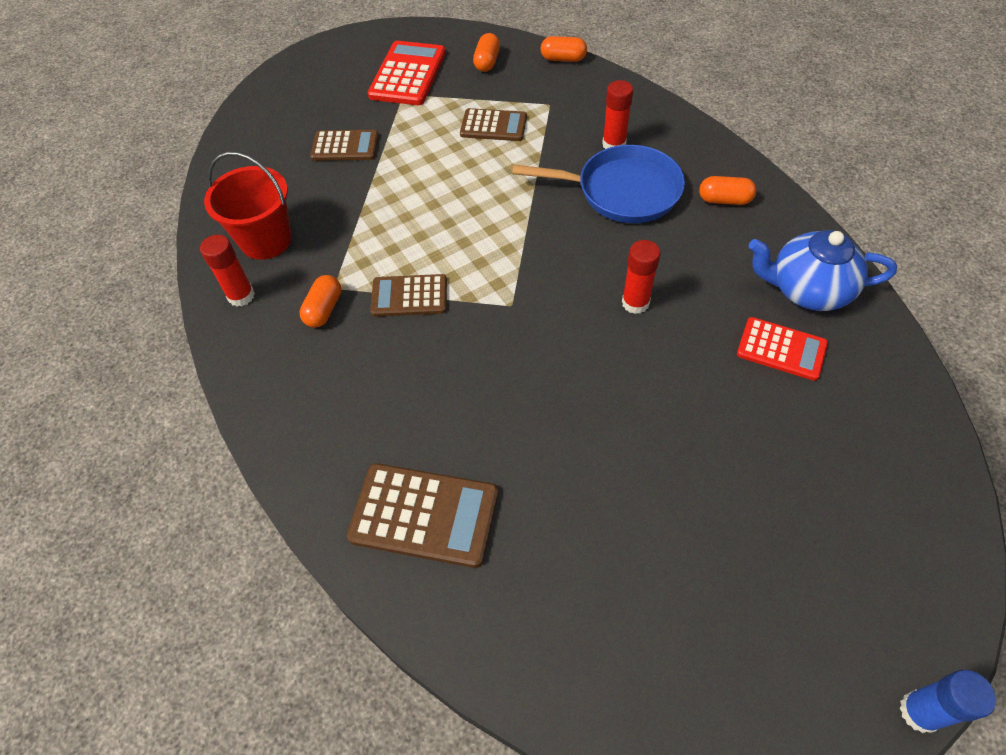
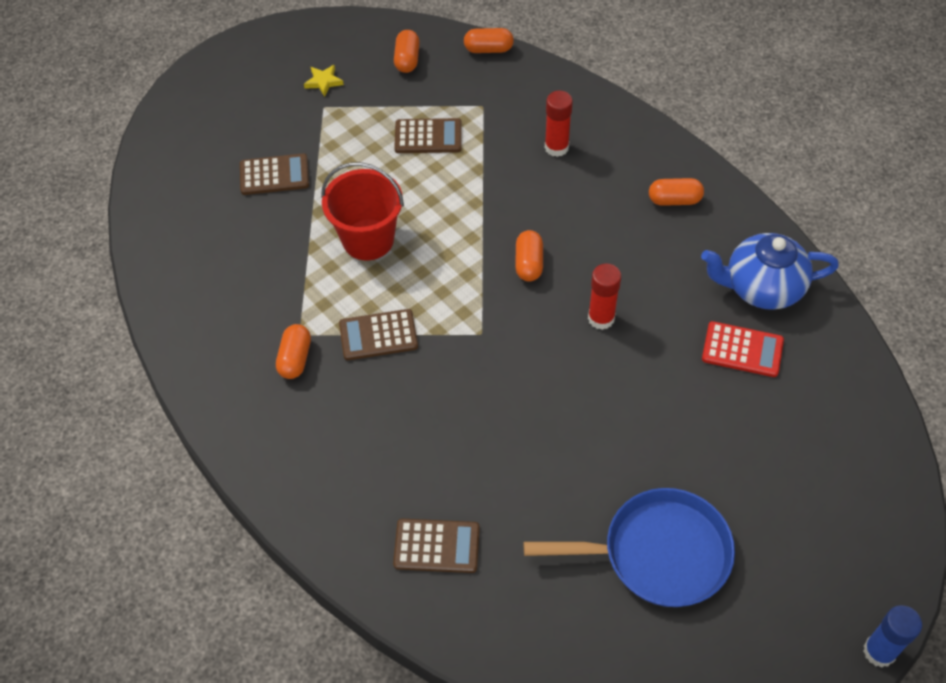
camera: 10 degrees left, 0 degrees up
(241, 296) = (206, 353): red glue stick -> none
(266, 240) = (216, 290): red bucket -> red bucket (368, 239)
(408, 74) = (323, 82): red calculator -> yellow star
(424, 515) = (436, 546): brown calculator -> brown calculator, size x0.66
(570, 244) = (529, 263): none -> orange capsule
(622, 191) = (572, 200): blue pan -> blue pan (658, 553)

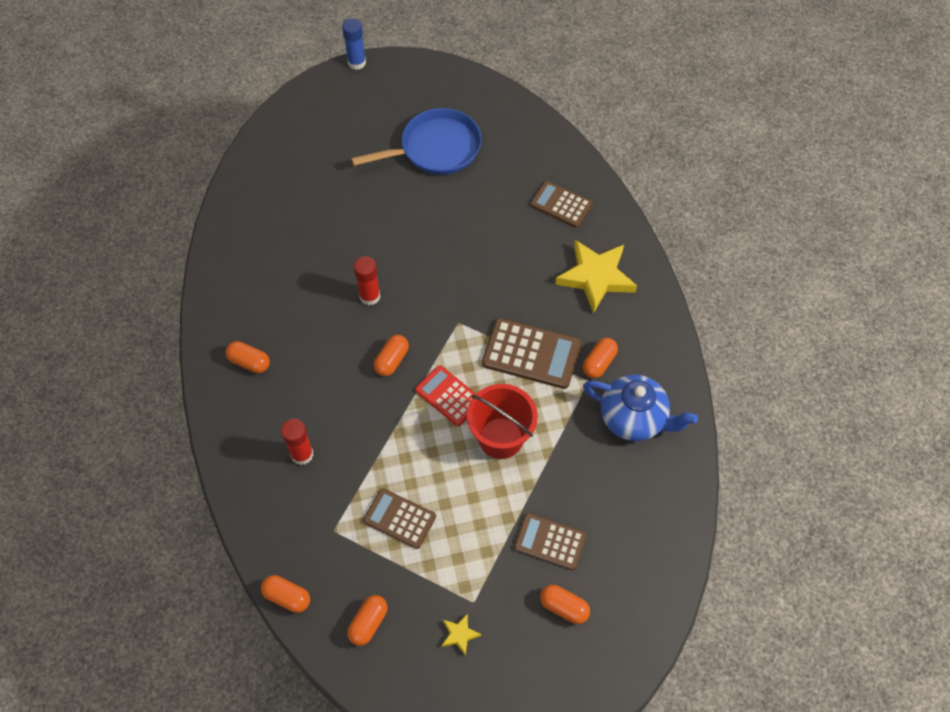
camera: 155 degrees left, 5 degrees up
(239, 134) = (564, 607): none -> orange capsule
(343, 462) = (596, 277): none -> yellow star
(378, 335) = (531, 354): brown calculator -> brown calculator, size x1.51
(658, 553) = (435, 149): blue pan -> blue pan turned 135 degrees clockwise
(742, 350) = (295, 234): red calculator -> red calculator (448, 396)
(762, 287) = (246, 268): blue teapot -> blue teapot (633, 418)

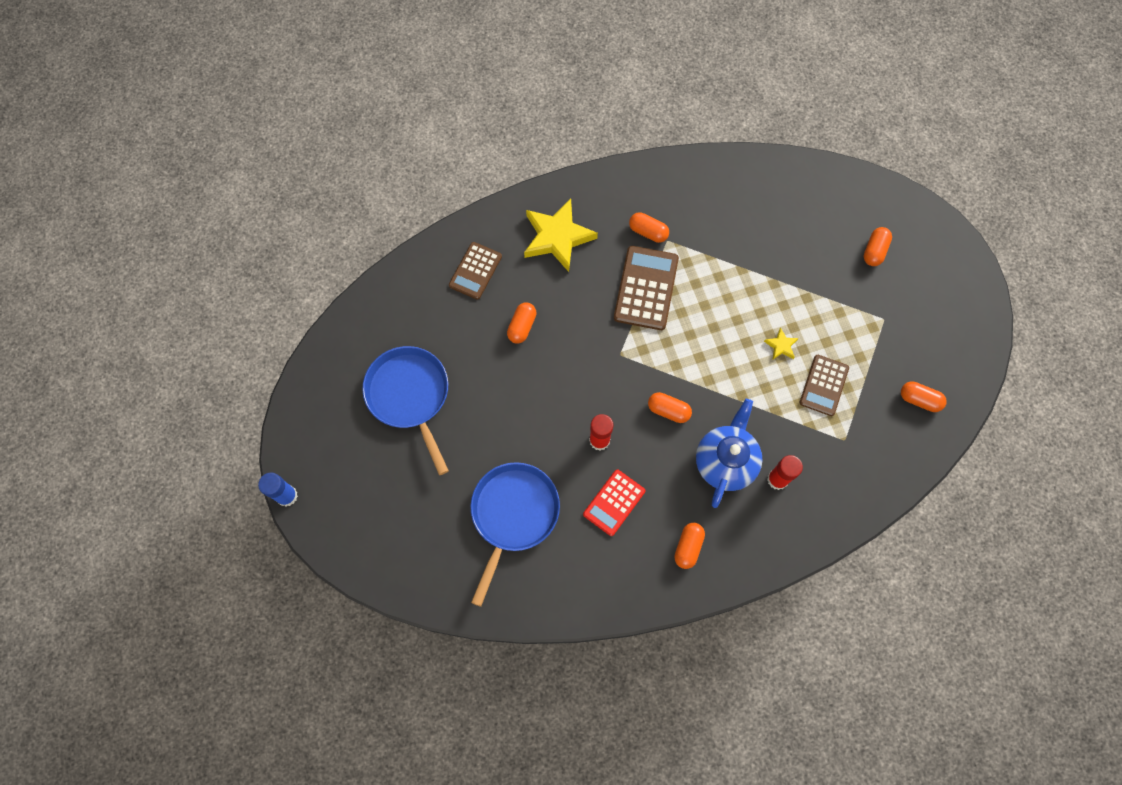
camera: 95 degrees left, 10 degrees up
(287, 597) = (911, 470): orange capsule -> orange capsule (522, 326)
(309, 221) = (513, 515): none -> blue pan
(448, 396) = (699, 356): red calculator -> red calculator (614, 502)
(459, 634) = (913, 327): yellow star -> yellow star (781, 346)
(500, 438) = (734, 308): red bucket -> none
(550, 541) = (821, 264): brown calculator -> none
(633, 418) = (698, 203): blue teapot -> blue teapot (725, 461)

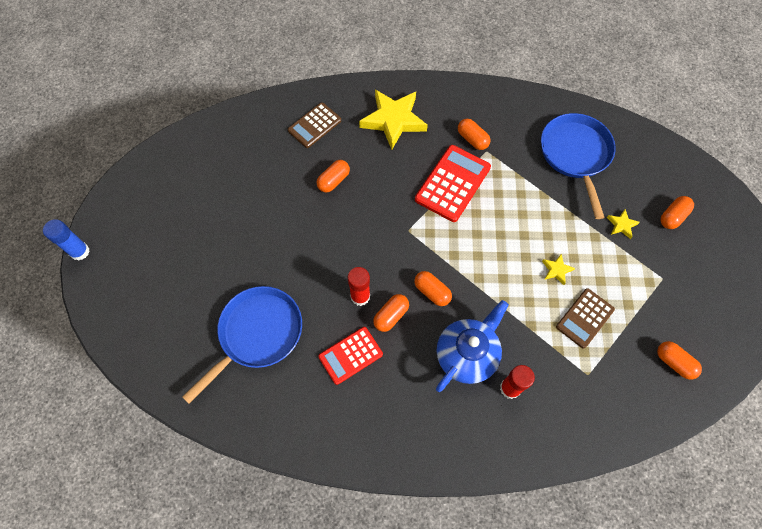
camera: 20 degrees right, 5 degrees down
(410, 396) = (216, 205): blue pan -> blue pan (575, 155)
(646, 288) = (452, 183): brown calculator -> red calculator
(688, 547) = (402, 420): orange capsule -> orange capsule (391, 316)
(828, 276) = (621, 225): none -> yellow star

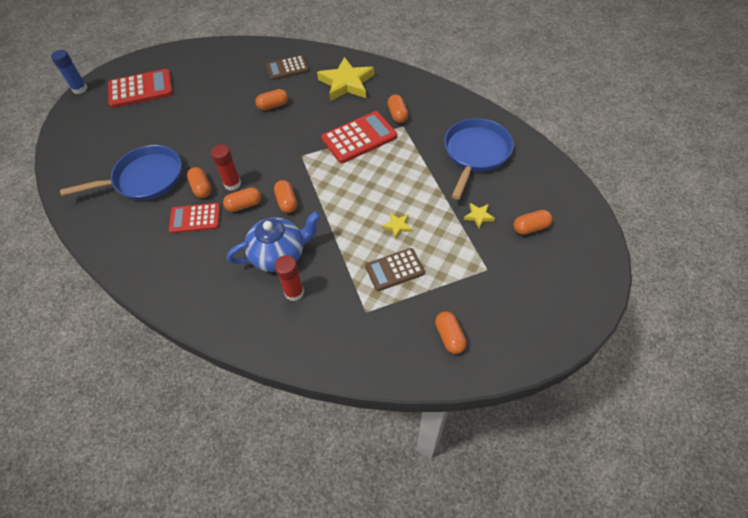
camera: 30 degrees right, 10 degrees down
(160, 221) = (141, 89): none -> red calculator
(330, 316) = (201, 188): none -> orange capsule

